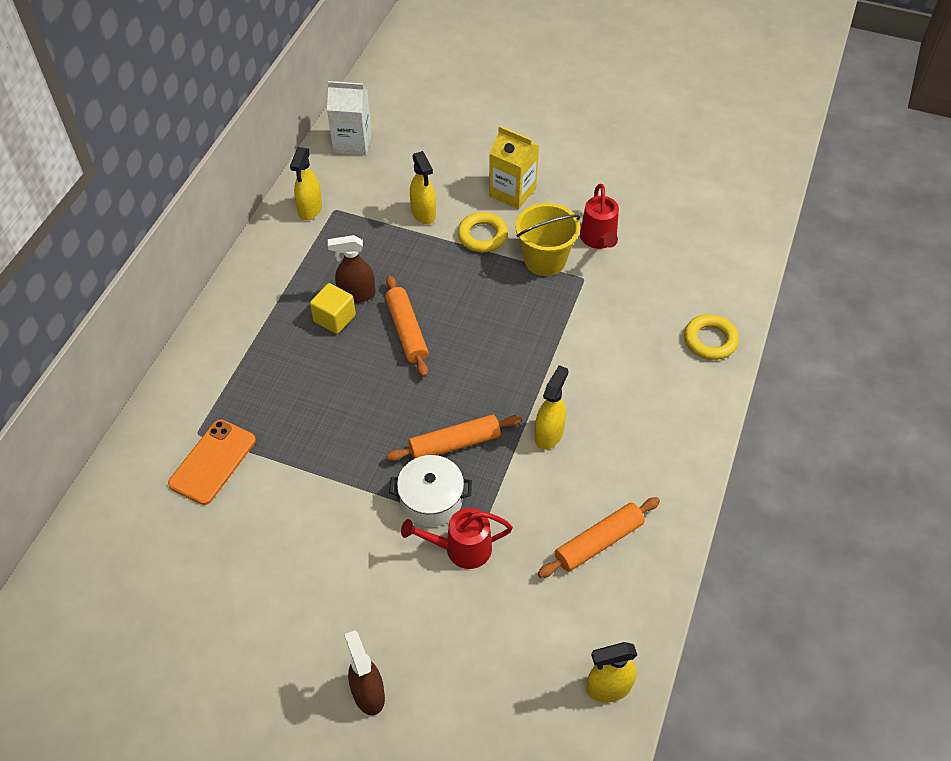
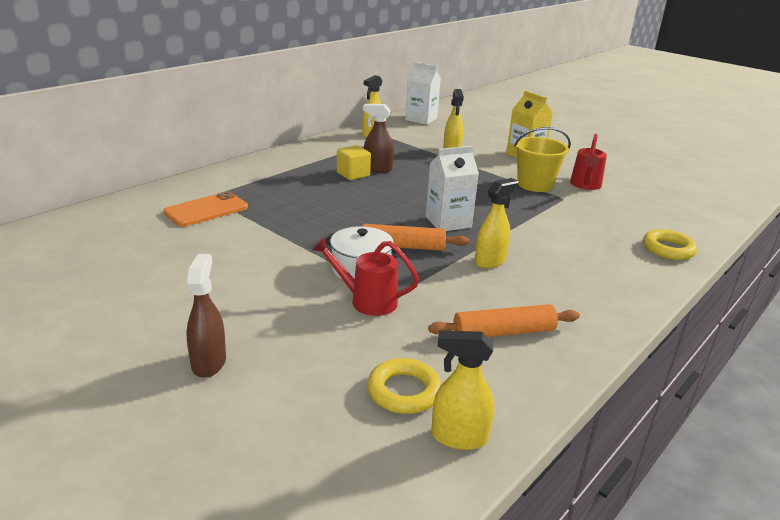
camera: 20 degrees right, 25 degrees down
(406, 331) = (403, 190): orange rolling pin -> none
(481, 378) = (448, 222): none -> white carton
(482, 236) = (490, 166): yellow ring -> yellow ring (404, 391)

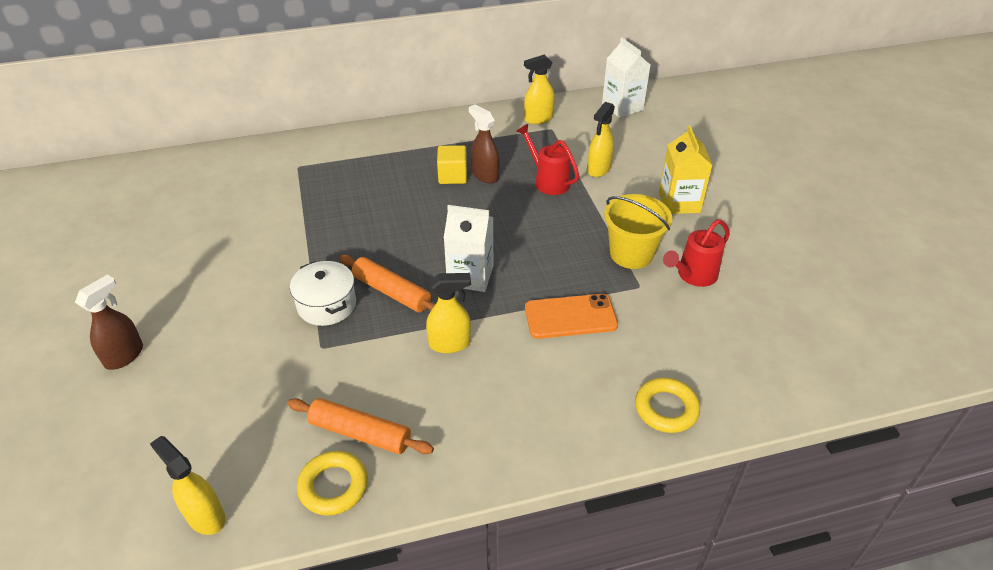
camera: 35 degrees right, 15 degrees up
(206, 210) = (279, 184): orange phone -> orange phone (570, 317)
(366, 301) = (291, 344): red watering can -> red watering can (548, 181)
(404, 391) = (217, 452): yellow ring -> yellow ring (333, 486)

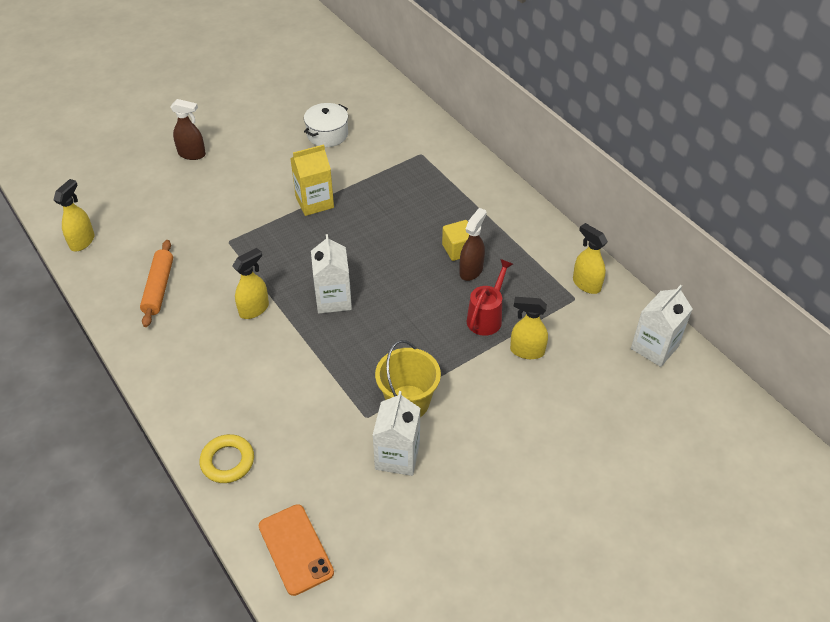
camera: 70 degrees right, 5 degrees up
(327, 305) = (270, 228): white pot -> white pot (327, 134)
(333, 486) = (114, 290): yellow ring -> none
(391, 292) = (297, 258): orange rolling pin -> none
(450, 344) = (254, 309): yellow spray bottle -> yellow spray bottle turned 105 degrees counterclockwise
(570, 317) = (309, 376): orange phone -> orange phone (295, 549)
(679, 202) = (506, 427): yellow carton -> yellow carton (314, 202)
(693, 275) = (397, 456): red watering can -> white carton

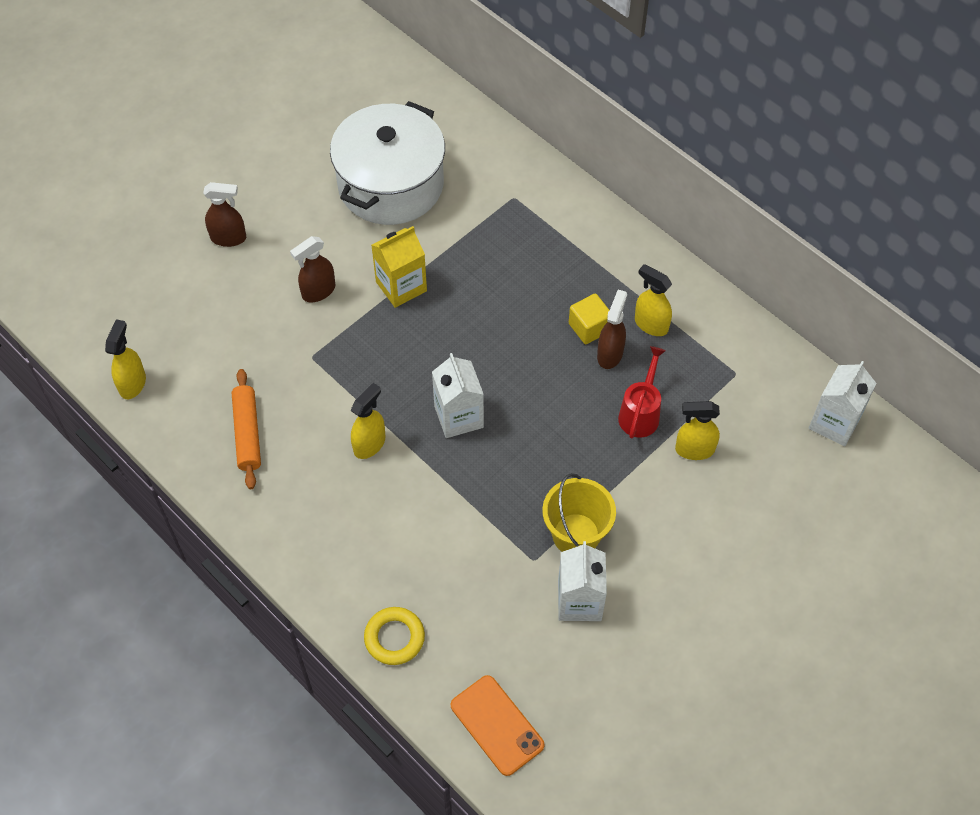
camera: 10 degrees left, 10 degrees up
(248, 197) = (318, 291): none -> brown spray bottle
(327, 134) = (391, 184): white pot -> white pot, size x2.02
(586, 284) = (745, 352): yellow spray bottle -> yellow spray bottle (650, 324)

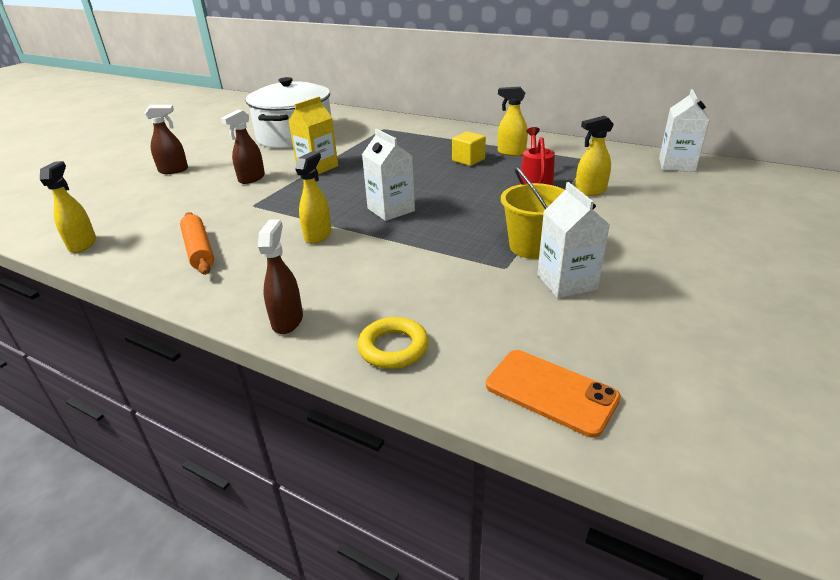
camera: 15 degrees left, 25 degrees down
(610, 354) = (491, 167): brown spray bottle -> brown spray bottle (287, 321)

